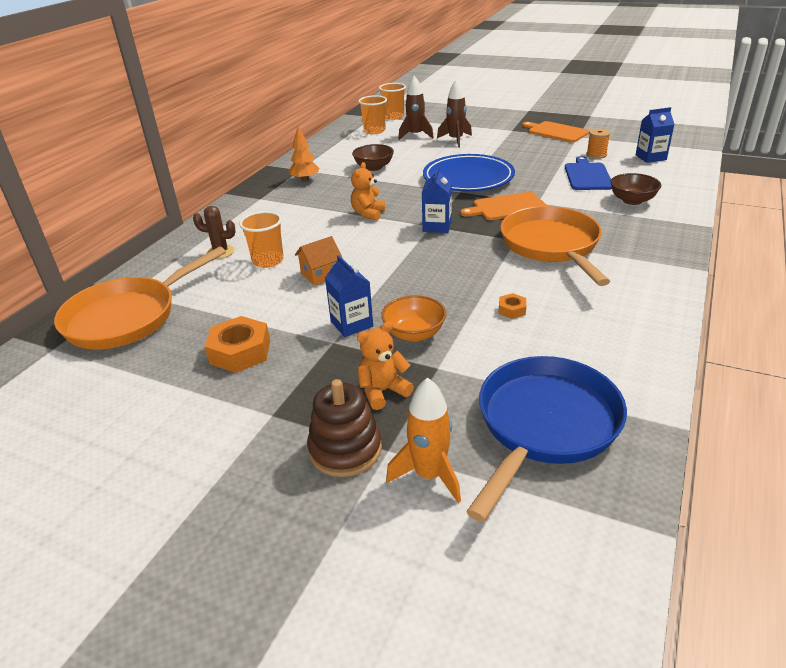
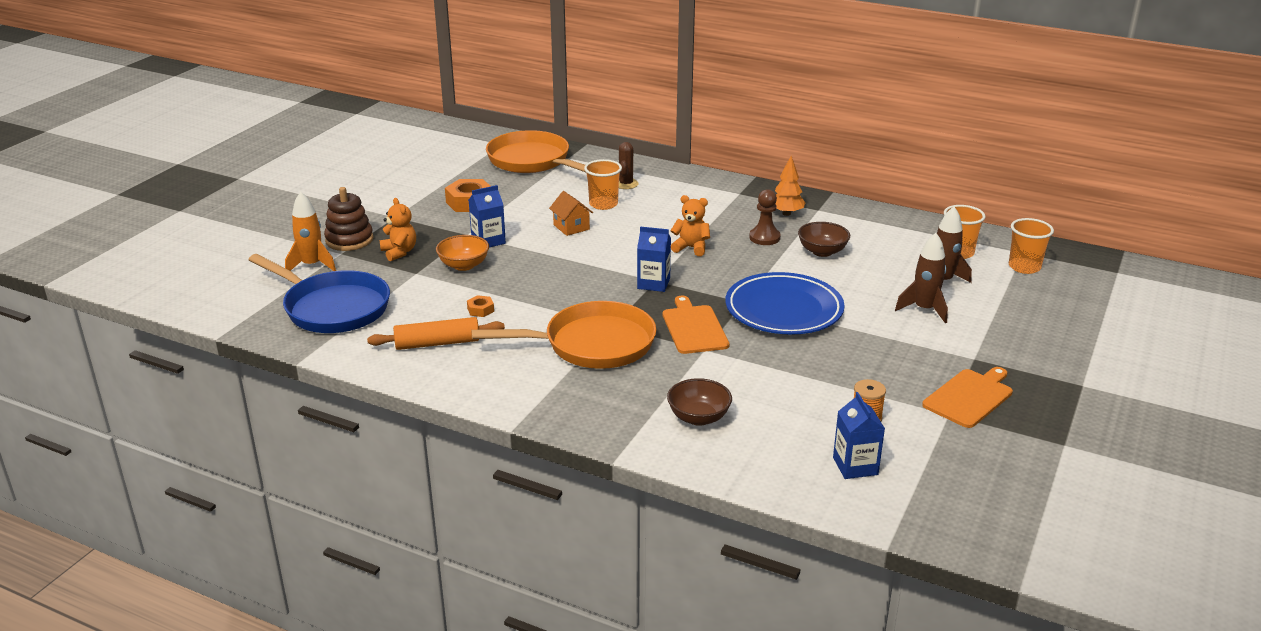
camera: 90 degrees right, 5 degrees down
(349, 187) = (764, 238): none -> brown pawn
(587, 175) = (785, 397): blue cutting board -> none
(589, 328) = (437, 343): none -> orange rolling pin

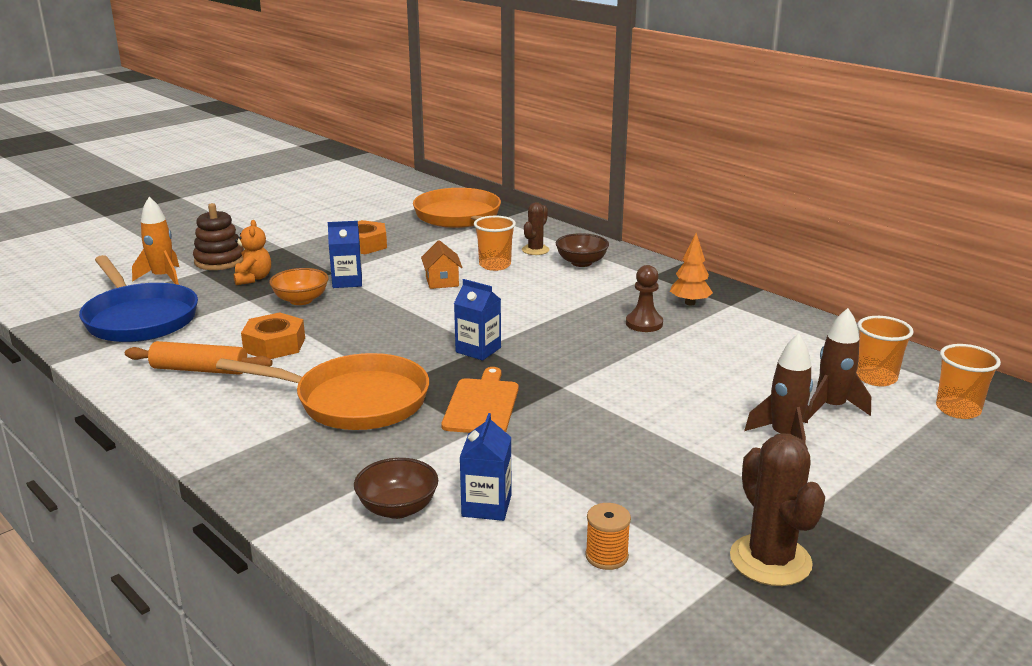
camera: 20 degrees right, 5 degrees down
(480, 310) = (274, 345): orange nut -> orange nut, size x2.01
(691, 248) = (551, 321): orange teddy bear -> none
(784, 310) = (604, 404): blue plate -> none
(822, 251) = (701, 349): brown bowl -> brown bowl (581, 262)
(855, 466) = (542, 618): blue carton -> blue carton (486, 506)
(969, 397) = (770, 560): orange cutting board -> brown cactus

